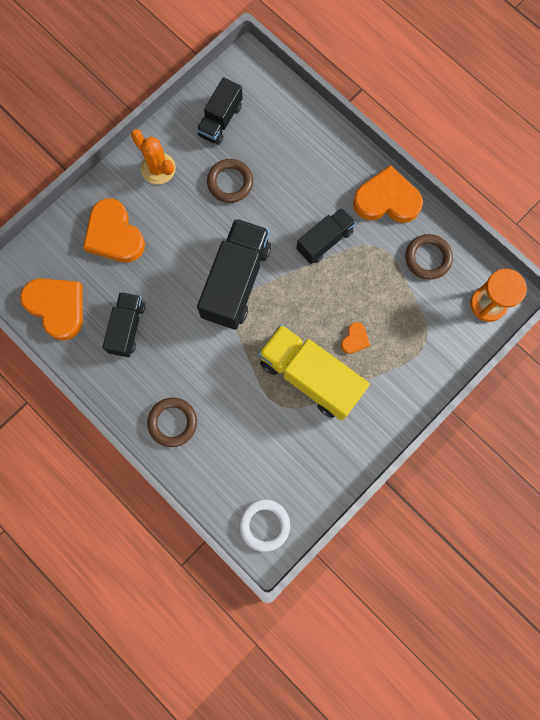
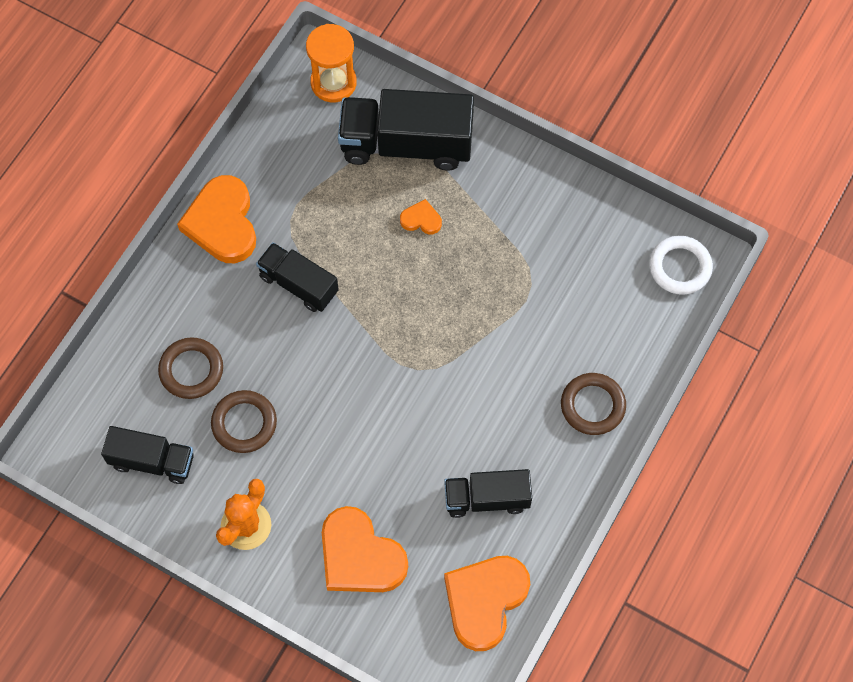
camera: 105 degrees left, 10 degrees down
(114, 235) = (360, 556): orange heart -> orange heart turned 90 degrees clockwise
(236, 282) = (384, 378): black truck -> black truck (406, 144)
(310, 376) = (484, 259): yellow truck -> none
(428, 258) = (291, 160): brown ring -> brown ring (191, 370)

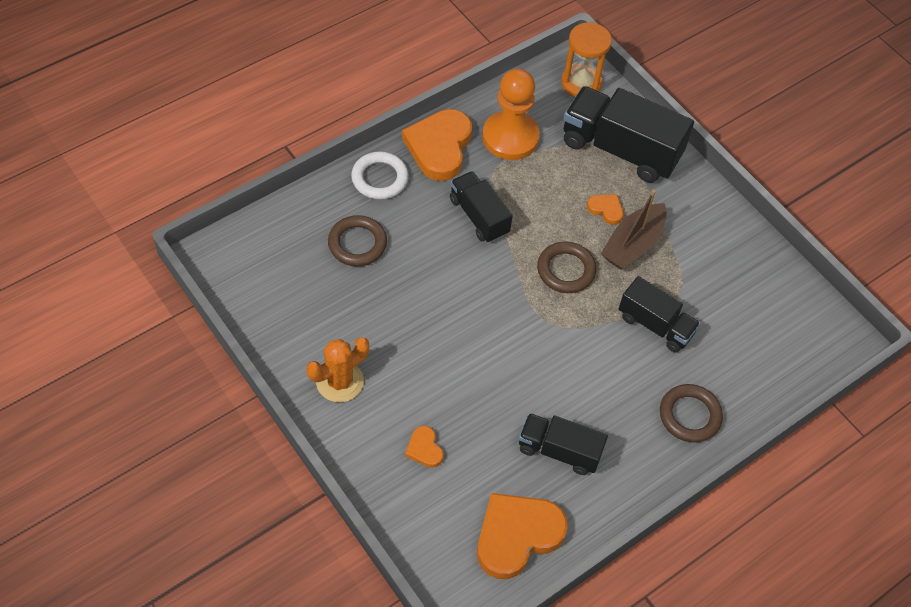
camera: 20 degrees right, 10 degrees down
(152, 461) = (289, 298): black truck -> black truck (655, 325)
(244, 423) = (379, 302): brown ring -> brown ring (566, 270)
(289, 179) = (510, 137): none -> orange pawn
(360, 556) = (424, 449): orange heart -> orange heart, size x0.46
(464, 247) = (632, 244): none -> brown boat
(680, 267) = (818, 337): white ring -> white ring (380, 178)

